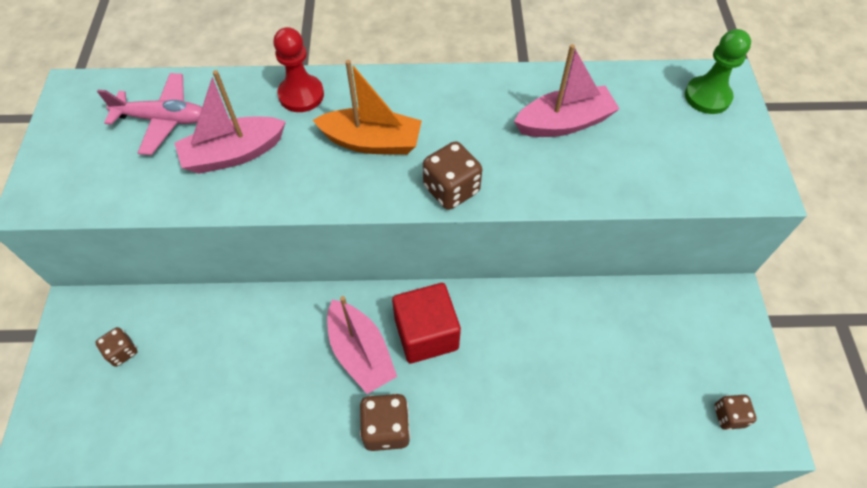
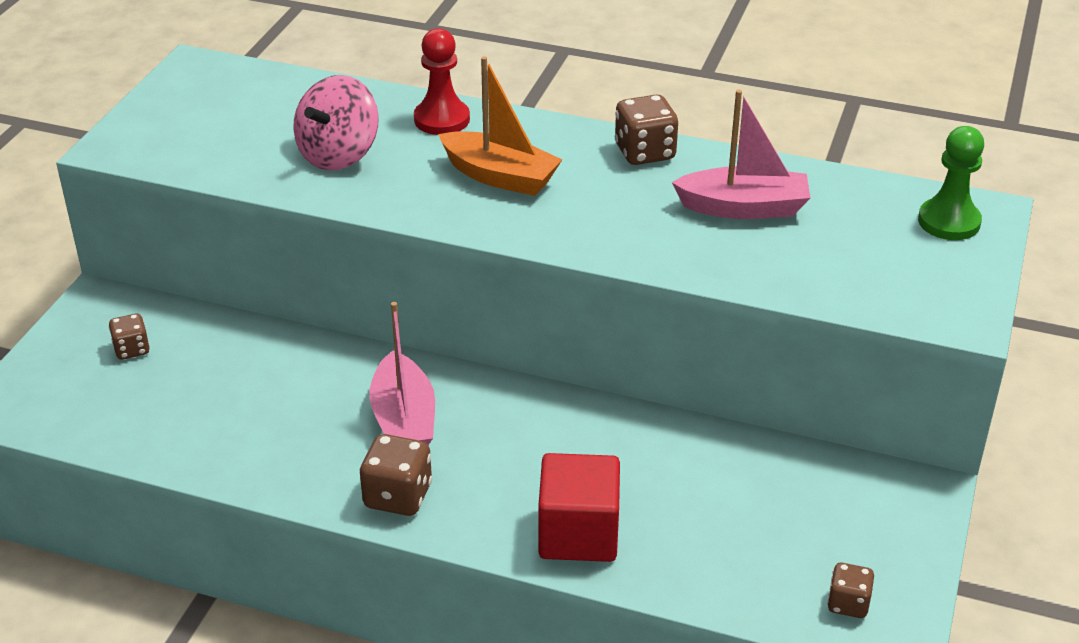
camera: 20 degrees right, 20 degrees down
(163, 119) = (277, 110): pink plane -> none
(233, 154) = (339, 154): pink boat -> pink spinning top
(426, 334) = (494, 423): red cube -> red cube (578, 534)
(451, 189) = (568, 237): brown dice -> brown dice (645, 152)

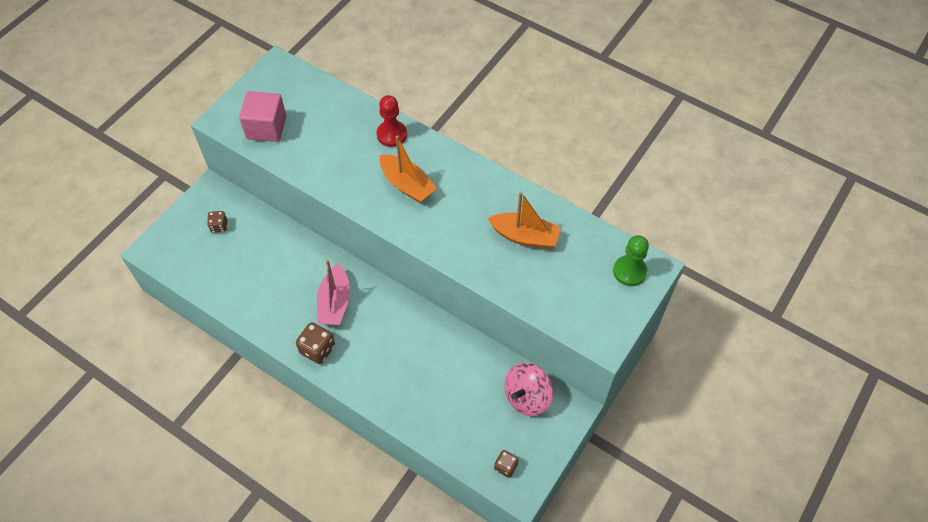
camera: 15 degrees right, 20 degrees up
(206, 144) = (266, 128): none -> pink cube
(339, 154) = (330, 150): pink spinning top -> pink spinning top (527, 397)
(578, 534) = (394, 393): red cube -> none
(645, 152) = (489, 183): brown dice -> none
(744, 208) = (525, 236): pink boat -> orange boat

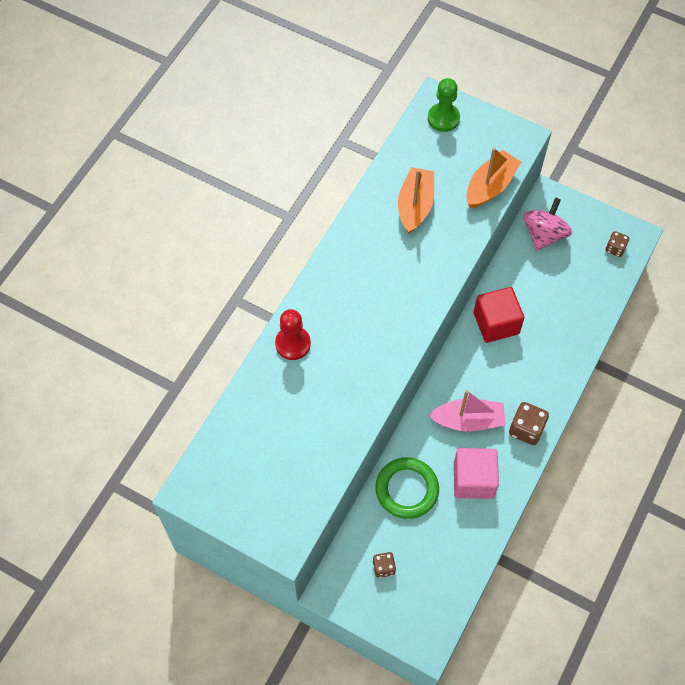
camera: 95 degrees left, 5 degrees up
(266, 128) = (293, 485): pink cube -> pink cube (473, 480)
(281, 248) = (407, 489): none -> green ring
(407, 185) = (362, 320): orange boat -> orange boat (490, 186)
(430, 338) = (496, 323): none -> red cube
(527, 397) = (544, 235): pink spinning top -> pink spinning top turned 105 degrees counterclockwise

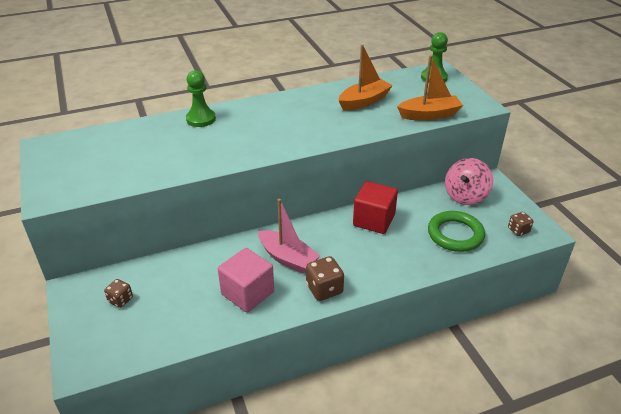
camera: 40 degrees right, 25 degrees down
(293, 344) = (201, 119): red pawn -> green pawn
(407, 489) = (196, 268): green ring -> green ring (455, 234)
(544, 235) = (465, 196): pink spinning top -> pink spinning top turned 150 degrees clockwise

